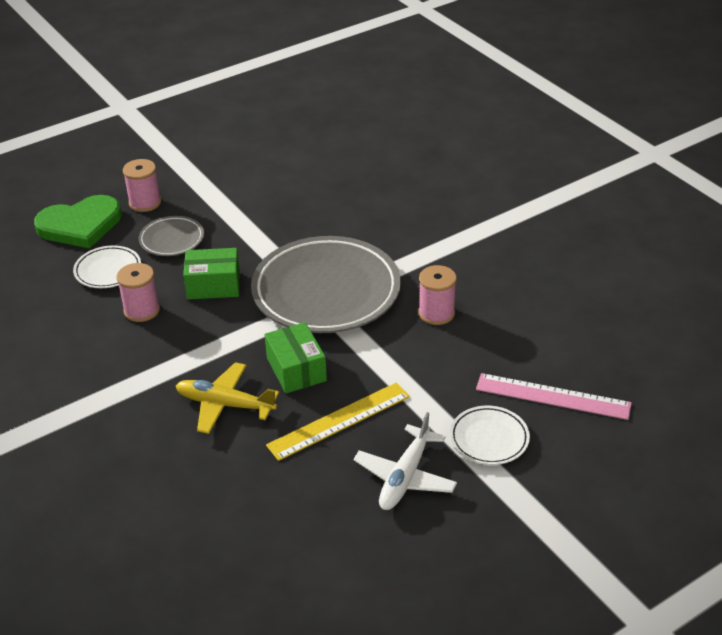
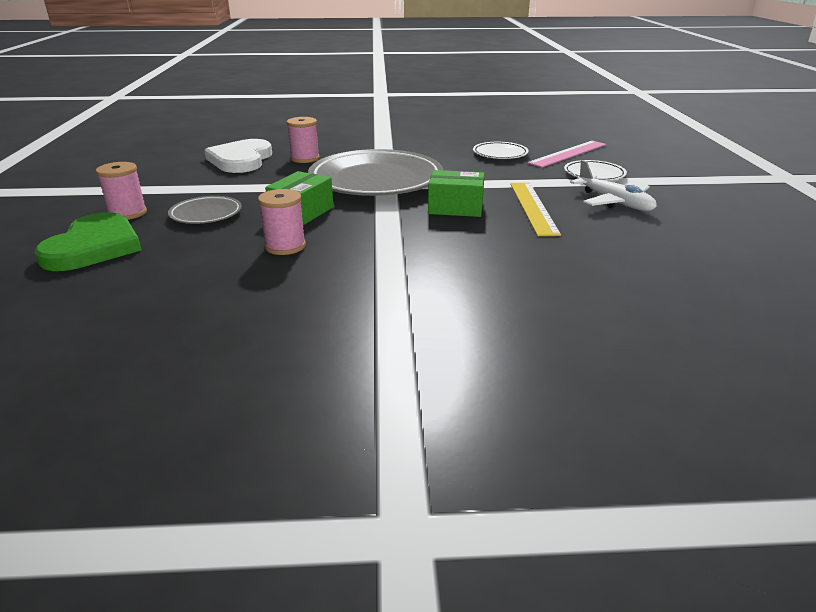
camera: 60 degrees left, 10 degrees down
(108, 270) = (195, 249): white plate -> white plate (500, 154)
(225, 404) = (468, 240): yellow plane -> none
(309, 187) = (241, 160): none -> white heart
(436, 313) = (449, 160): pink spool -> pink spool (305, 158)

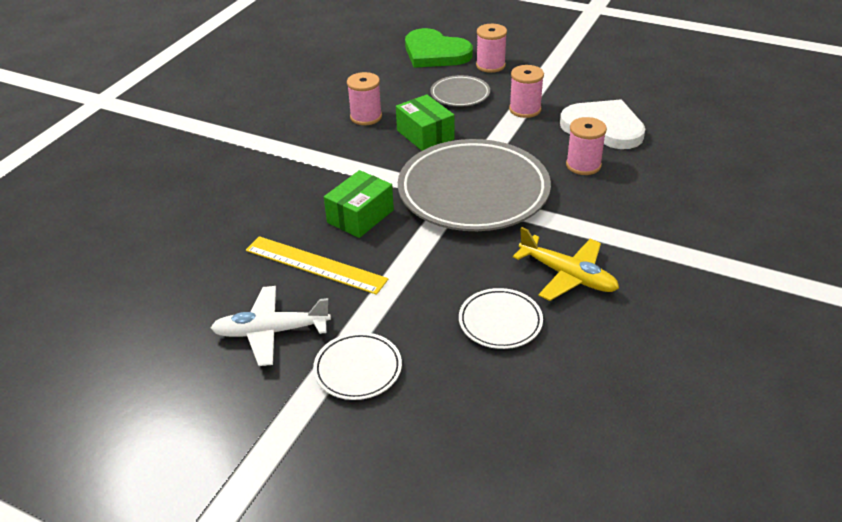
camera: 120 degrees right, 10 degrees up
(225, 186) = (525, 109): none -> pink spool
(436, 147) = (568, 276): none -> yellow plane
(568, 154) = (454, 395): pink ruler -> none

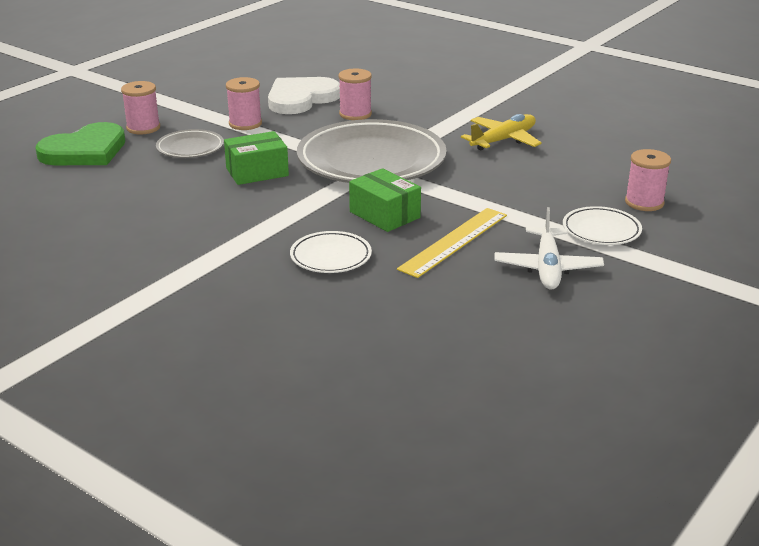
camera: 80 degrees left, 10 degrees down
(366, 117) = (195, 199): pink spool -> pink spool (644, 202)
(500, 322) = (553, 170): white plate -> white plate (331, 257)

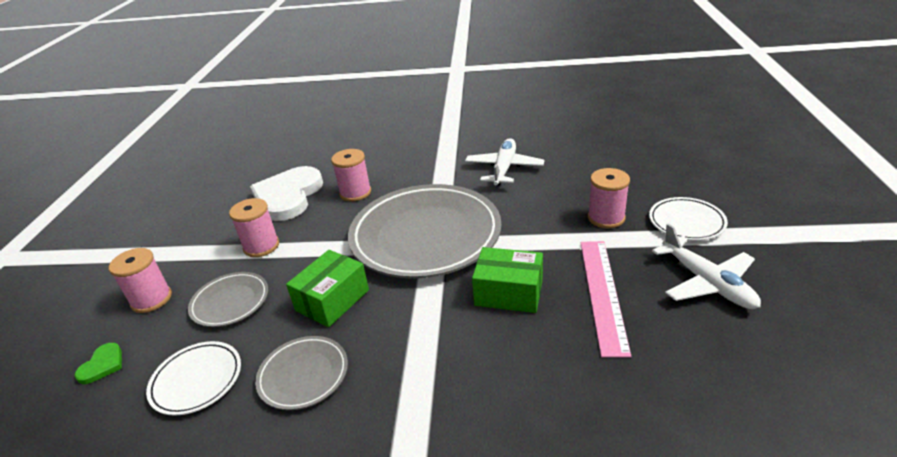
camera: 30 degrees left, 5 degrees up
(85, 151) = (102, 365): green heart -> green heart, size x0.42
(194, 201) = (303, 375): none -> grey plate
(331, 257) = (524, 376): white plate -> white plate (197, 380)
(454, 241) = (602, 293): yellow ruler -> pink ruler
(503, 140) = (504, 168): yellow plane -> white plane
(644, 202) = (674, 181): pink spool -> pink spool (606, 218)

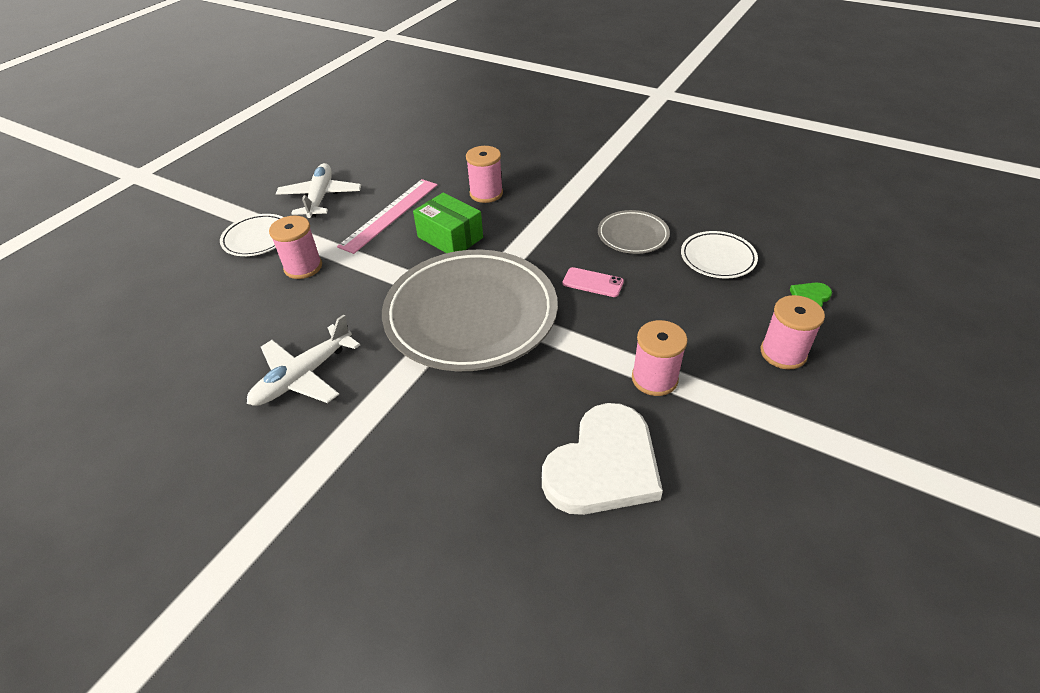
camera: 155 degrees left, 10 degrees up
(230, 302) = (692, 316): grey plate -> none
(332, 300) = (593, 282): green box -> pink phone
(355, 193) = (507, 423): pink spool -> pink spool (486, 193)

